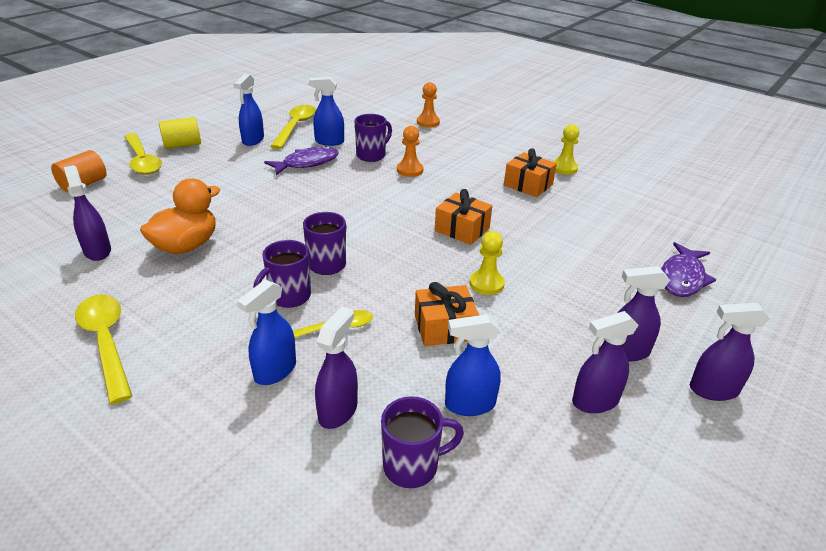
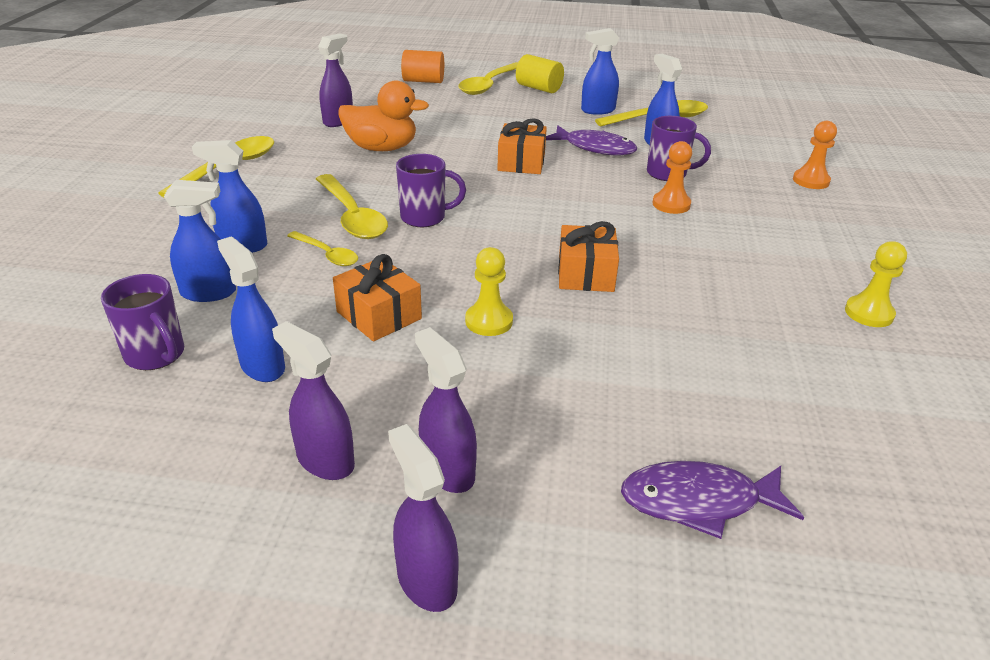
camera: 60 degrees right, 0 degrees up
(288, 297) = (352, 216): purple mug -> yellow spoon
(338, 411) = (209, 293): purple spray bottle -> blue spray bottle
(528, 185) = (768, 294): orange gift -> orange gift (521, 162)

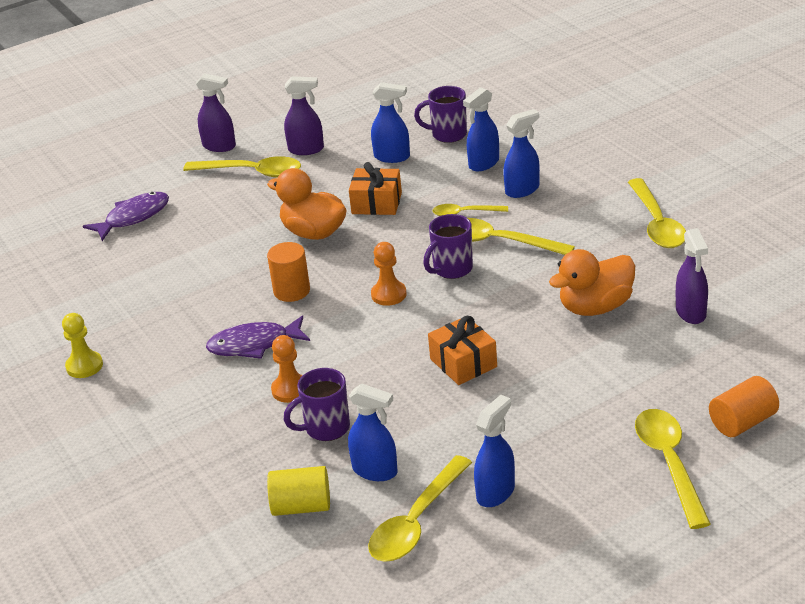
camera: 145 degrees right, 0 degrees up
(447, 470) = (251, 172): purple spray bottle -> yellow spoon
(489, 321) = (313, 233): yellow pawn -> orange duck
(539, 88) = (611, 495): yellow cylinder -> yellow cylinder (301, 506)
(585, 274) = (291, 291): orange gift -> orange cylinder
(595, 148) = (426, 424): purple fish -> purple fish (254, 344)
(811, 181) = (187, 502): orange pawn -> orange pawn (388, 294)

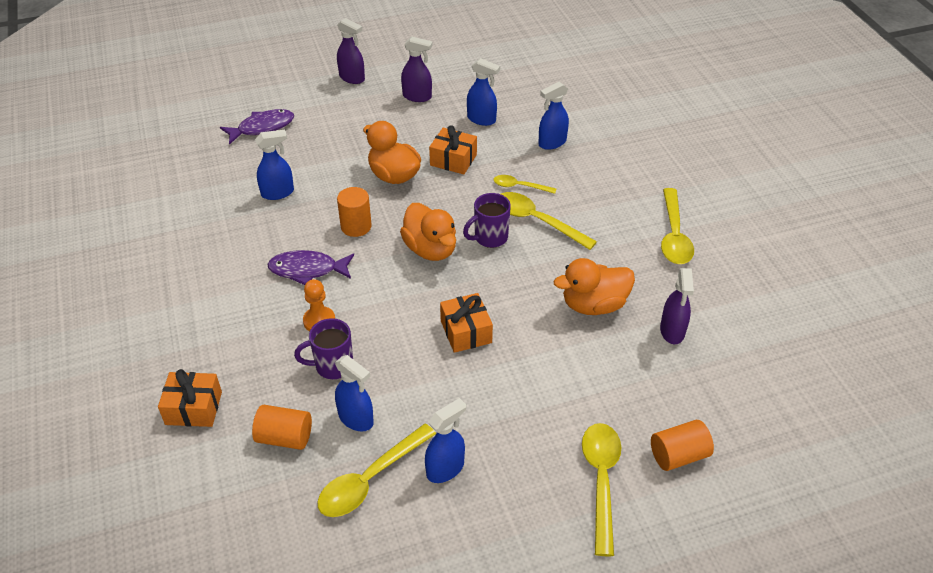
camera: 10 degrees right, 10 degrees up
(84, 366) = (172, 256): yellow pawn -> none
(182, 504) = (193, 408): none -> orange gift
(251, 172) = (367, 108): yellow spoon -> none
(301, 506) = (285, 437): yellow cylinder -> orange cylinder
(388, 294) = (430, 249): orange pawn -> orange duck
(448, 134) = (533, 109): purple mug -> none
(522, 190) = (574, 175): blue spray bottle -> blue spray bottle (278, 193)

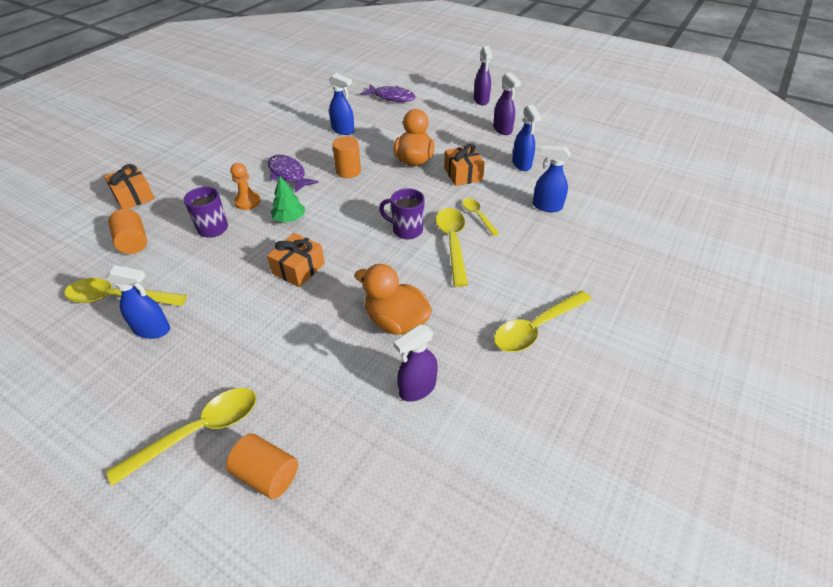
camera: 50 degrees right, 0 degrees up
(356, 419) = (171, 263): blue spray bottle -> none
(384, 303) = (289, 219): none -> green tree
(430, 249) = (363, 211): orange duck -> none

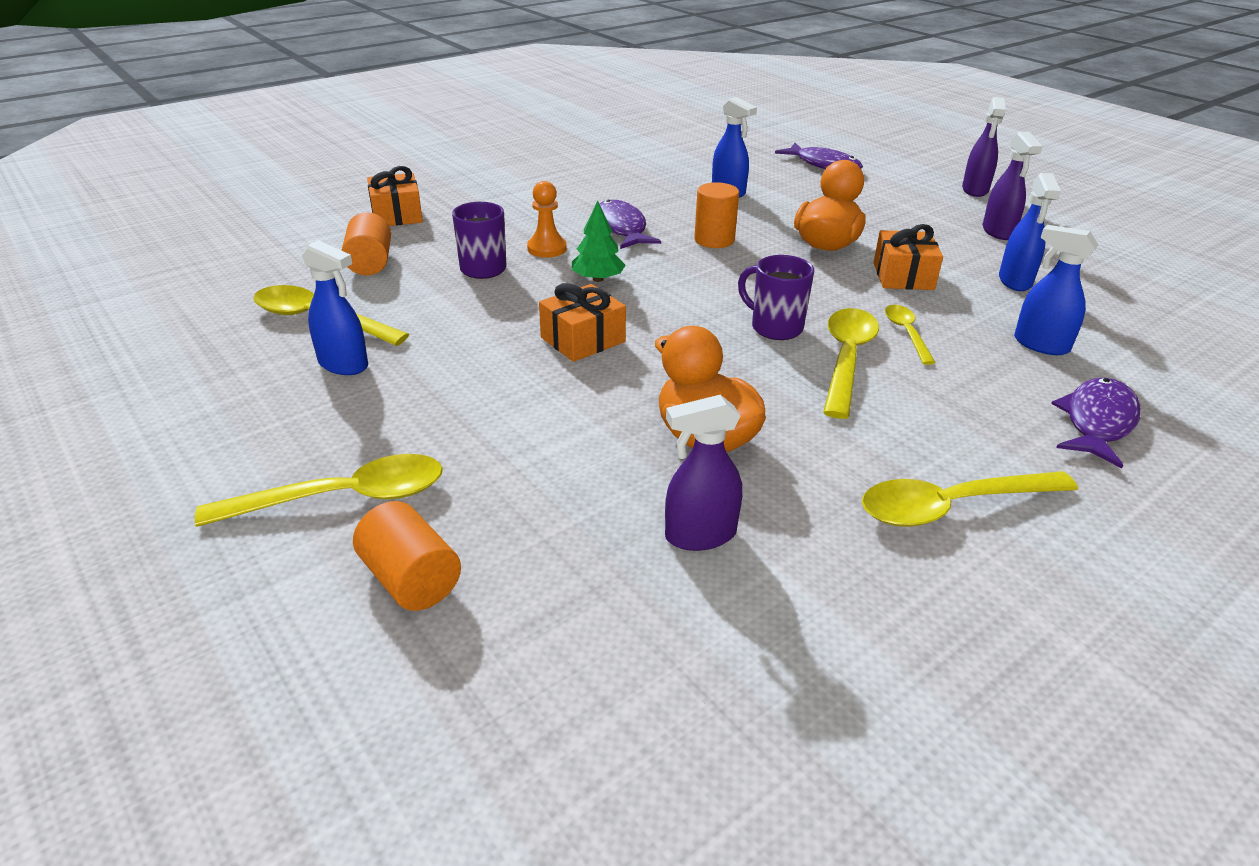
camera: 20 degrees right, 10 degrees down
(587, 252) = (1097, 422): none -> purple fish

